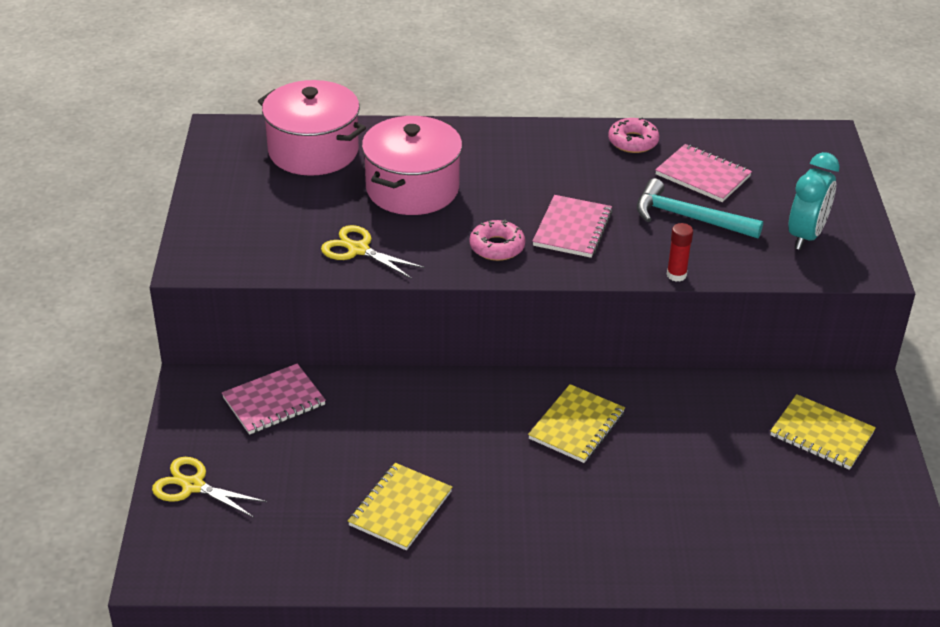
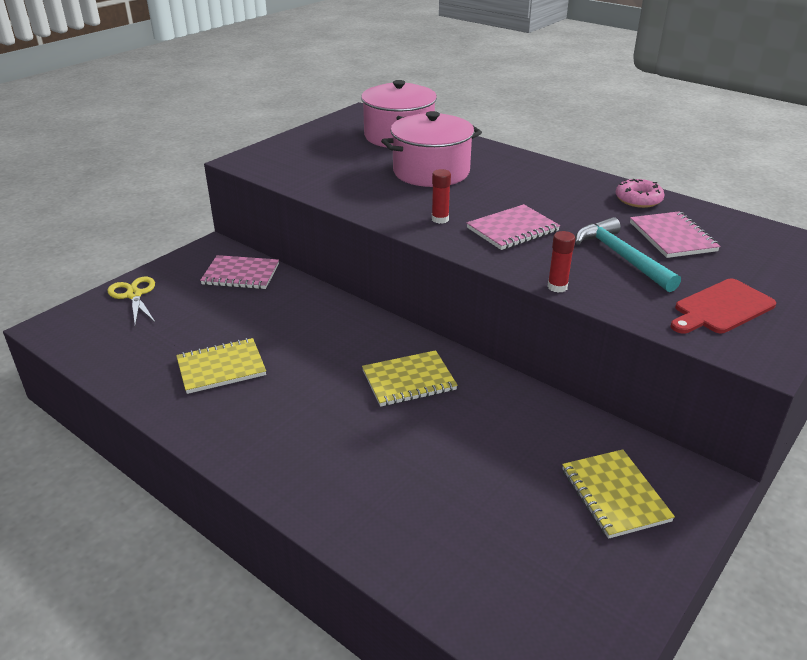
camera: 40 degrees right, 5 degrees down
(358, 249) = (346, 188): yellow scissors -> none
(497, 247) = (440, 219): pink donut -> red glue stick
(806, 236) = (721, 308): turquoise clock -> red cutting board

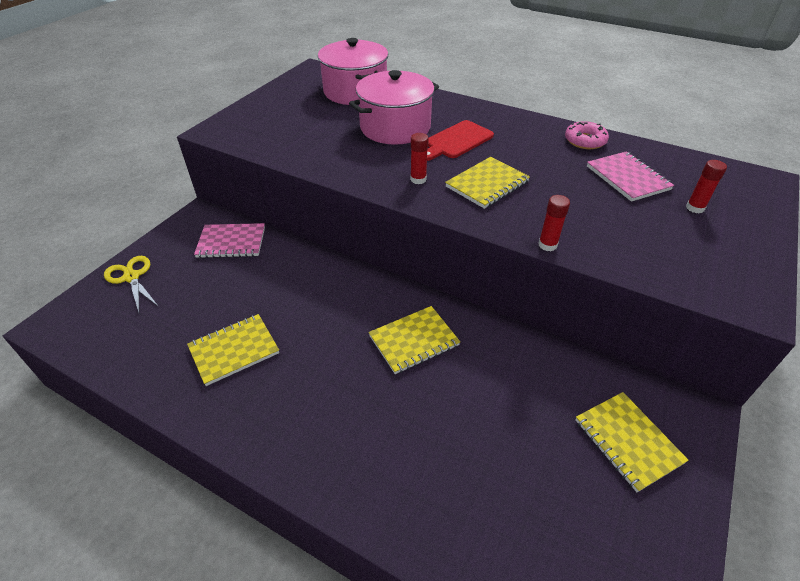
camera: 10 degrees left, 10 degrees up
(512, 229) = (487, 184): pink notebook -> yellow notebook
(621, 257) = (592, 204): turquoise hammer -> none
(721, 308) = (697, 252): red cutting board -> red cutting board (456, 141)
(738, 270) = (695, 208): none -> red glue stick

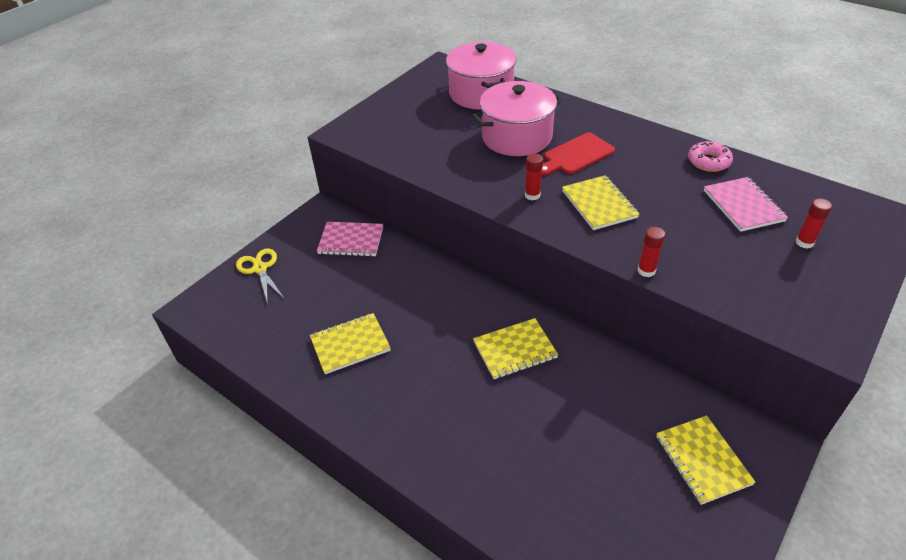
camera: 10 degrees right, 0 degrees up
(487, 184) = (599, 204): yellow notebook -> yellow notebook turned 75 degrees counterclockwise

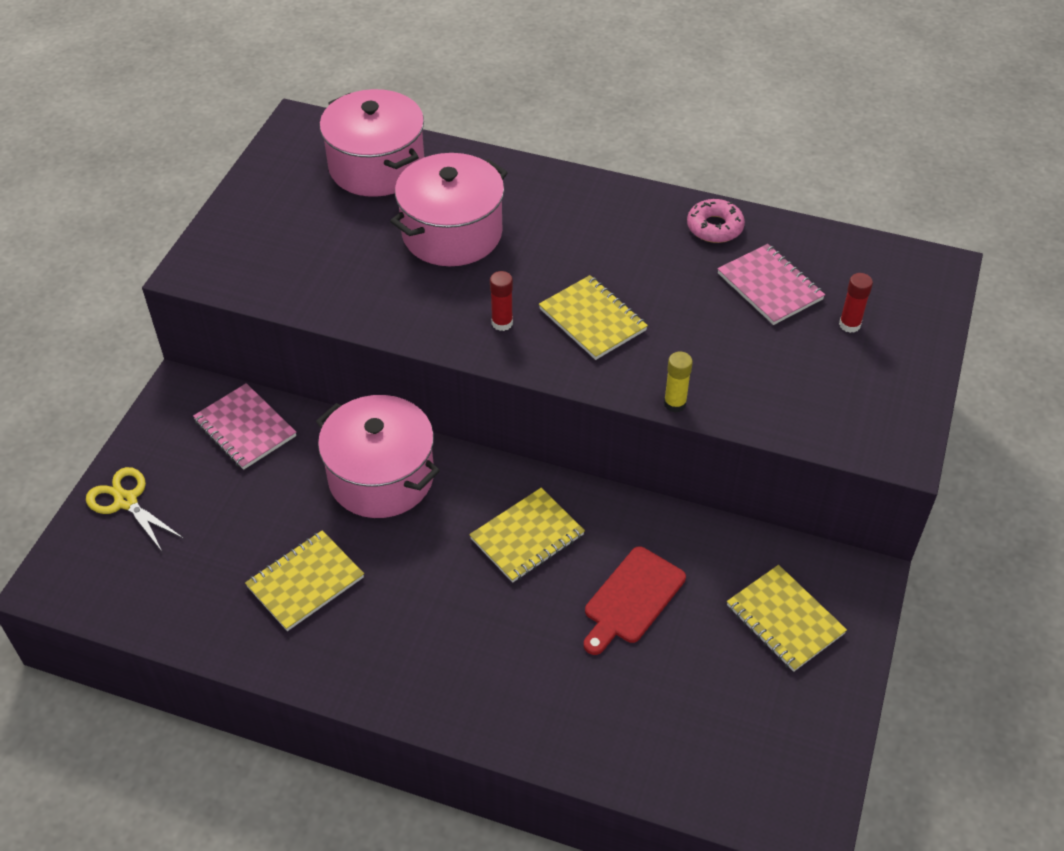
camera: 20 degrees left, 5 degrees up
(351, 241) = (245, 428): pink notebook -> pink notebook turned 60 degrees clockwise
(426, 288) = (381, 477): none -> pink pot
(576, 155) = (542, 248): red cutting board -> red cutting board (632, 598)
(646, 271) = (675, 403): red glue stick -> yellow glue stick

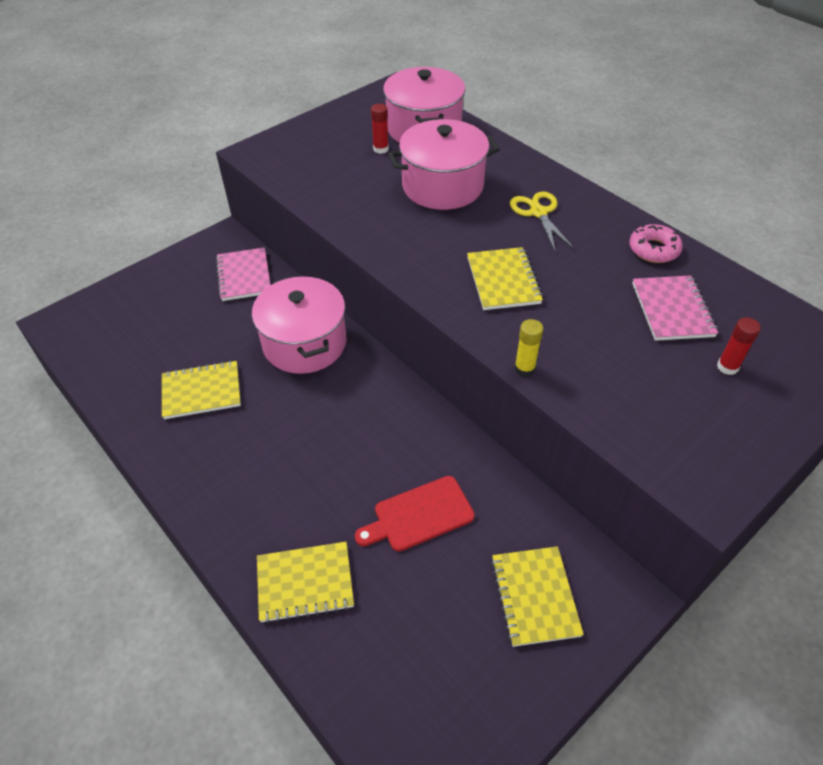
camera: 30 degrees right, 0 degrees up
(126, 501) = (139, 291): yellow scissors -> yellow scissors (538, 212)
(502, 323) = (432, 257): red glue stick -> red glue stick (381, 149)
(527, 537) = (373, 430): yellow notebook -> yellow notebook (305, 583)

